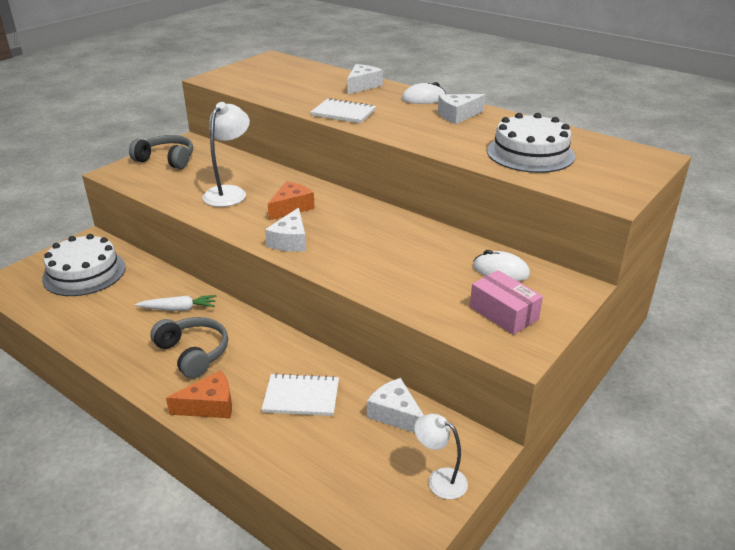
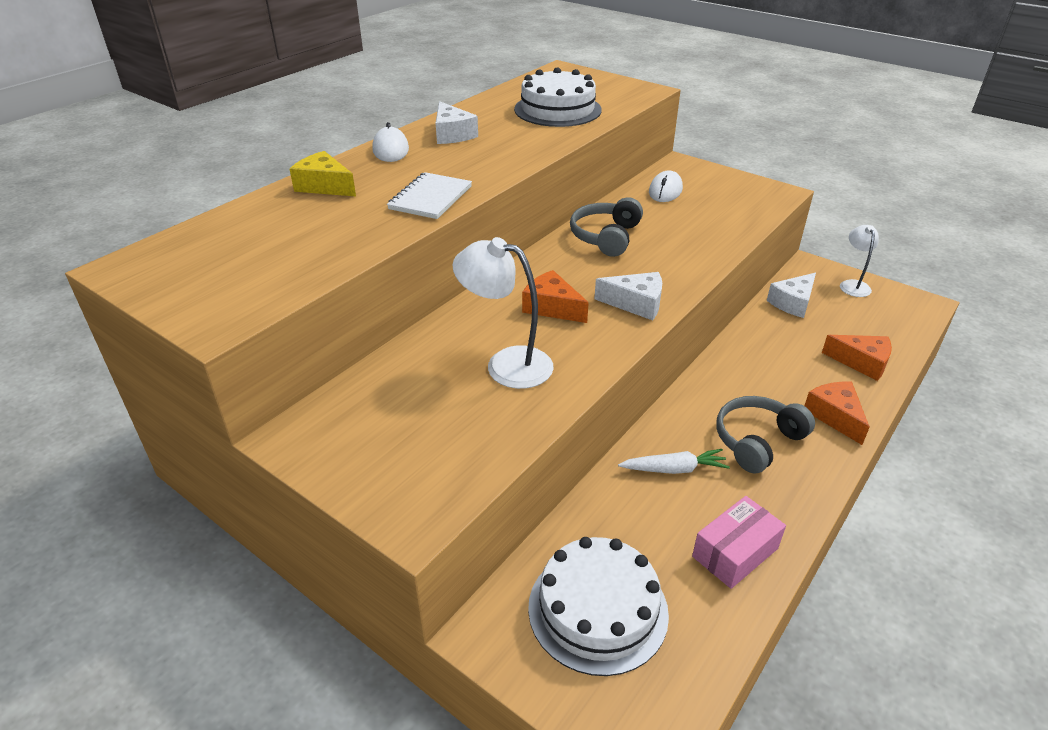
camera: 90 degrees left, 5 degrees up
(166, 160) = (370, 454): grey headphones -> grey headphones (606, 237)
(178, 309) = (674, 469): white carrot -> white carrot turned 90 degrees clockwise
(283, 445) = (861, 362): none -> orange cheese
(301, 396) = (794, 355): white notebook -> none
(362, 86) = (324, 186): white cheese -> yellow cheese
(439, 479) = (853, 285): white lamp -> white lamp turned 150 degrees clockwise
(503, 313) = (731, 194): pink box -> pink box (735, 552)

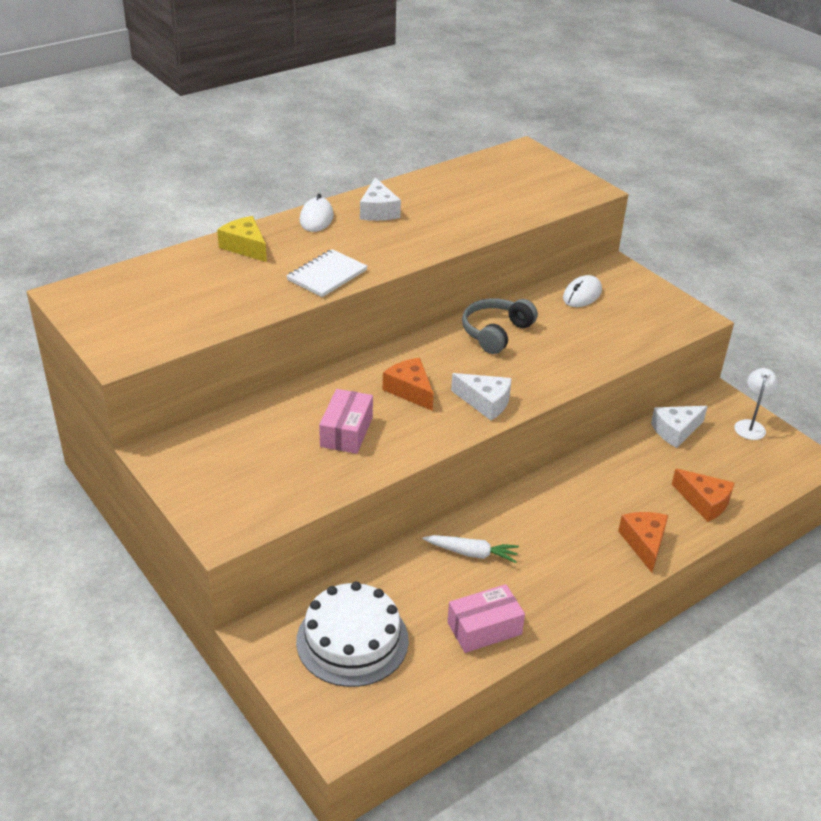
camera: 15 degrees right, 0 degrees up
(506, 364) = (346, 432): white lamp -> pink box
(557, 109) = (491, 199): white cake -> none
(757, 441) = (559, 548): grey headphones -> none

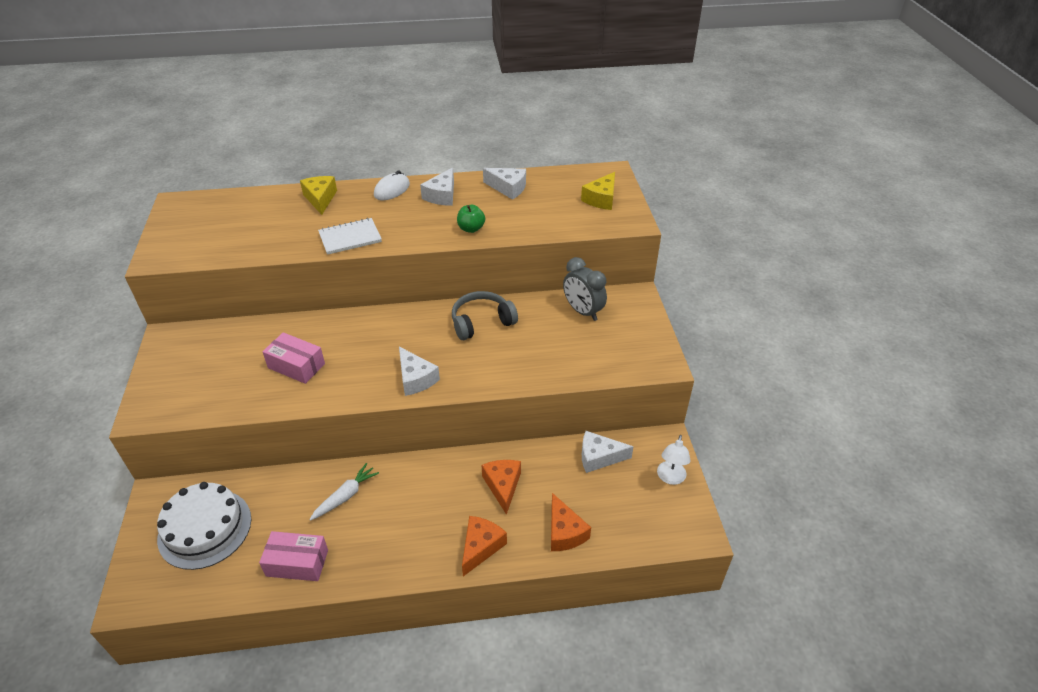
camera: 30 degrees right, 5 degrees up
(346, 432) = (296, 366): pink box -> pink box turned 75 degrees clockwise
(410, 390) = (372, 348): orange cheese -> orange cheese (503, 486)
(439, 188) = (508, 188): none -> white cheese
(445, 234) = (471, 229): none -> green apple
(471, 553) = (345, 496): white carrot -> white carrot turned 90 degrees counterclockwise
(541, 176) = (601, 199): none -> yellow cheese
(582, 295) = (582, 311): white mouse -> grey clock
(750, 425) = (670, 478): white lamp -> white lamp turned 150 degrees clockwise

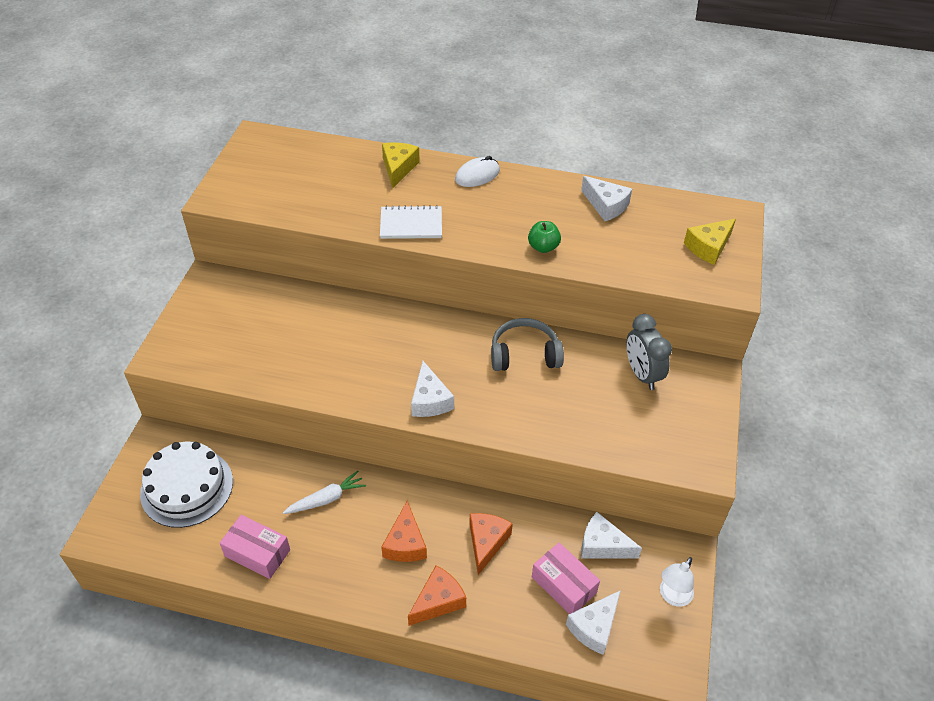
camera: 20 degrees right, 5 degrees up
(296, 366) = (317, 348): pink box -> pink box (563, 585)
(442, 195) = (528, 196): white cheese -> white cheese (594, 627)
(564, 532) = (530, 616): orange cheese -> orange cheese (405, 543)

